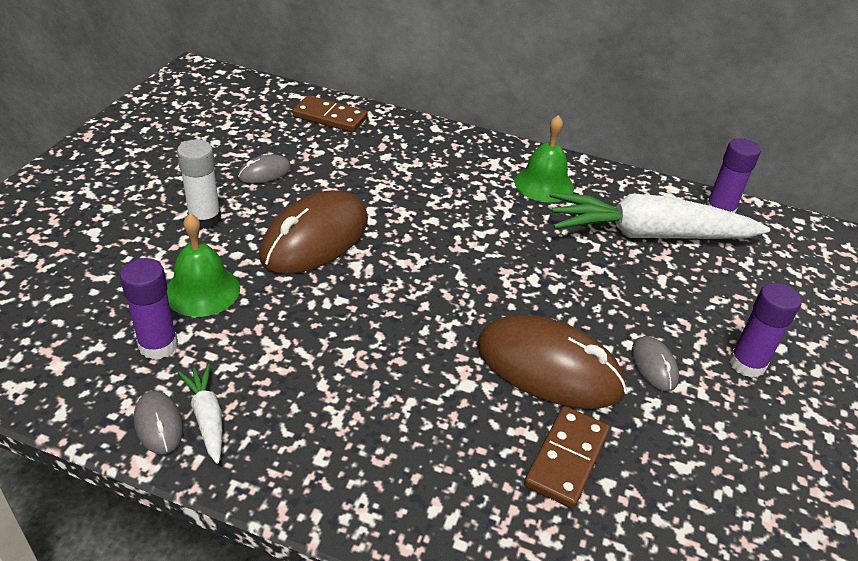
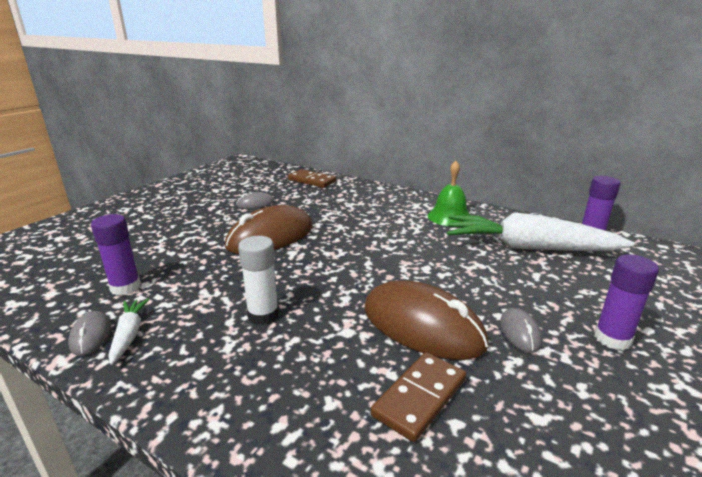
camera: 15 degrees right, 15 degrees down
(202, 290) = (176, 259): green bell -> none
(205, 219) = (202, 223): white glue stick -> white glue stick (263, 315)

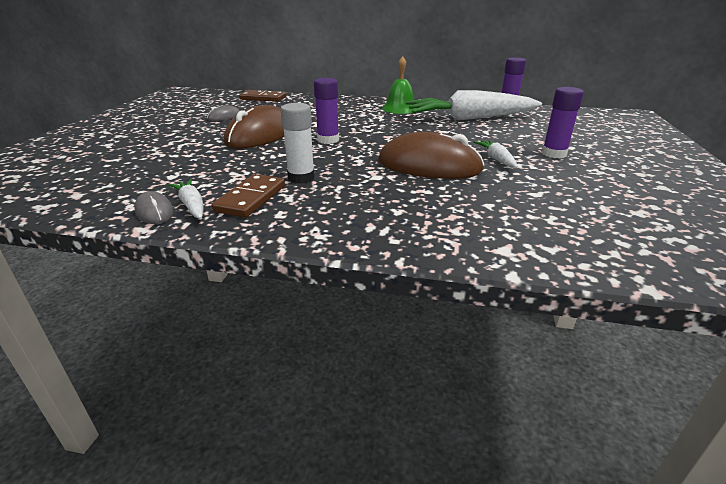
camera: 20 degrees left, 5 degrees up
(125, 287) = (154, 180): purple glue stick -> purple glue stick (328, 140)
(419, 397) = (456, 198): brown domino -> brown domino (251, 198)
(520, 332) = (496, 159): grey mouse -> white carrot

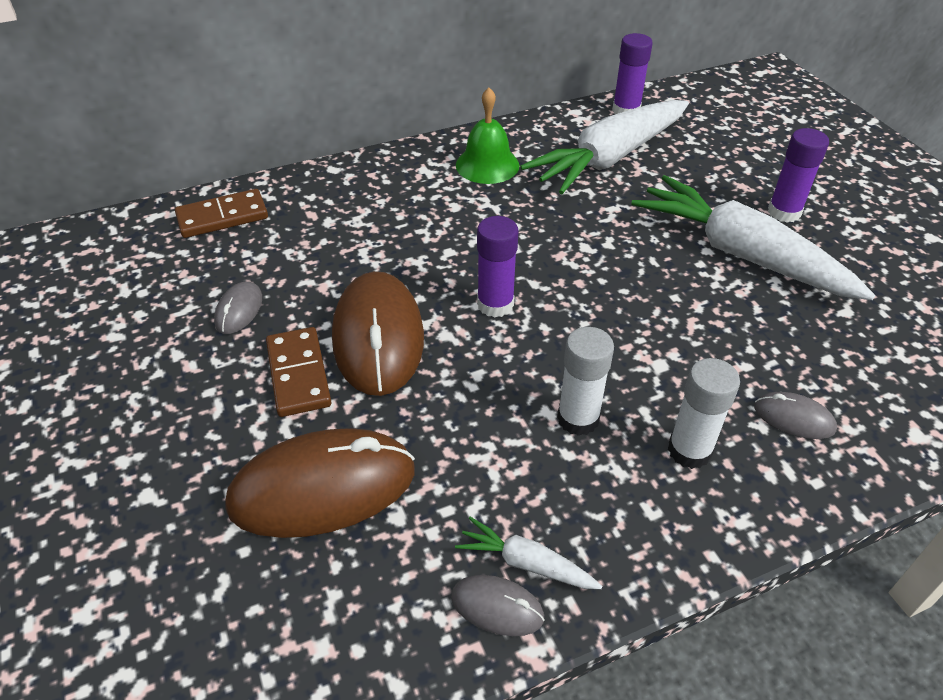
camera: 35 degrees left, 15 degrees up
(251, 198) = (577, 501): brown domino -> brown domino (298, 374)
(338, 204) = (689, 450): none -> white glue stick
(423, 215) = (794, 418): none -> grey mouse
(429, 166) = (689, 307): brown mouse -> brown mouse (322, 488)
(496, 159) = (741, 254): white carrot -> white carrot, size x2.33

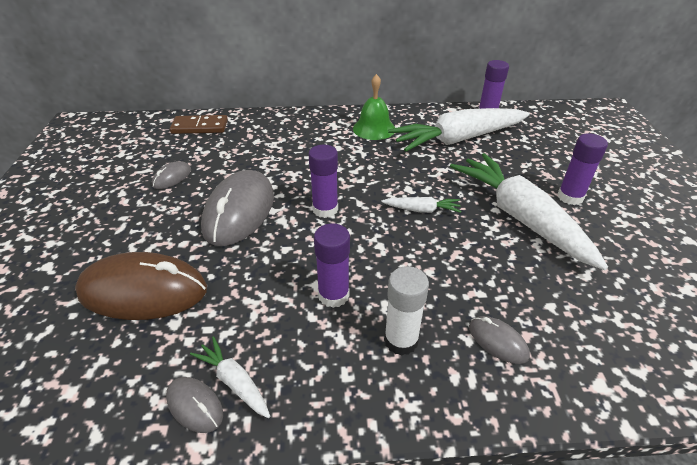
camera: 20 degrees right, 5 degrees down
(298, 374) = (178, 221): brown domino -> none
(378, 337) = (239, 211): brown mouse -> grey mouse
(578, 418) = (333, 295): white glue stick -> purple glue stick
(619, 274) = (421, 210): none -> white carrot

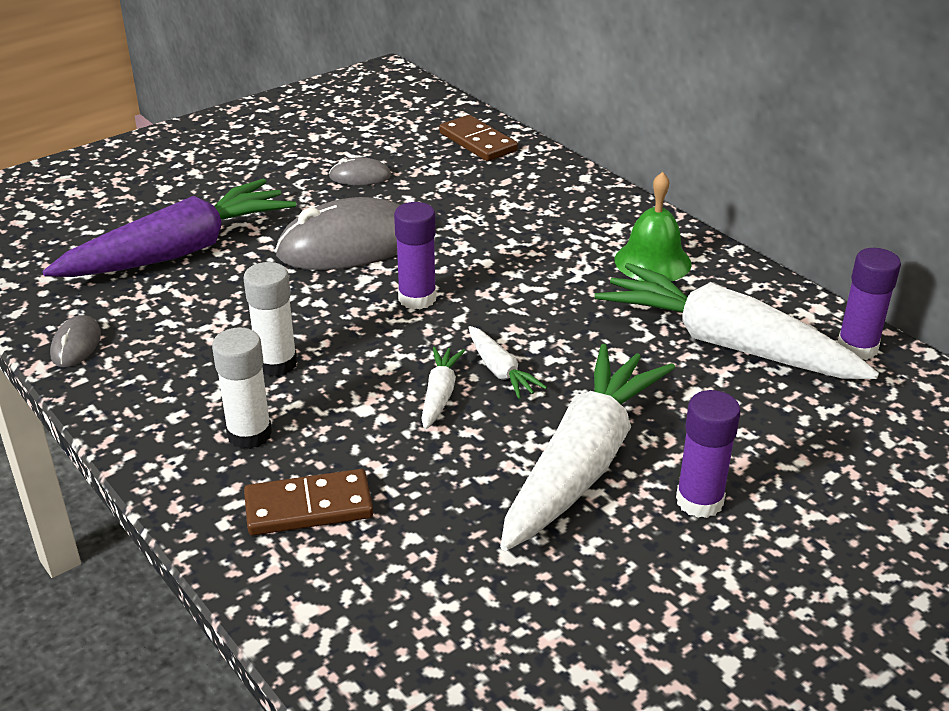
camera: 55 degrees right, 5 degrees down
(143, 291) = (179, 251): brown mouse -> purple carrot
(234, 382) = (116, 354): white carrot -> white carrot (439, 395)
(333, 295) = (276, 364): purple glue stick -> white glue stick
(497, 341) = (308, 507): grey mouse -> brown domino

